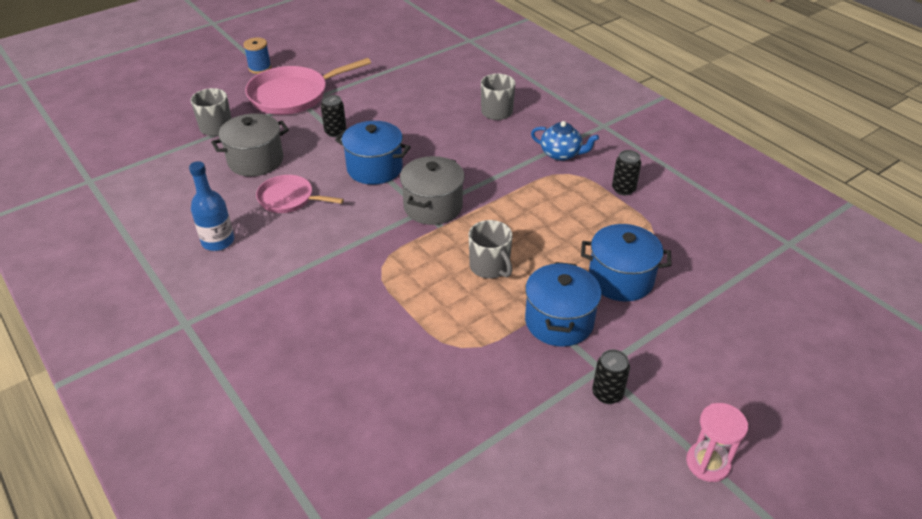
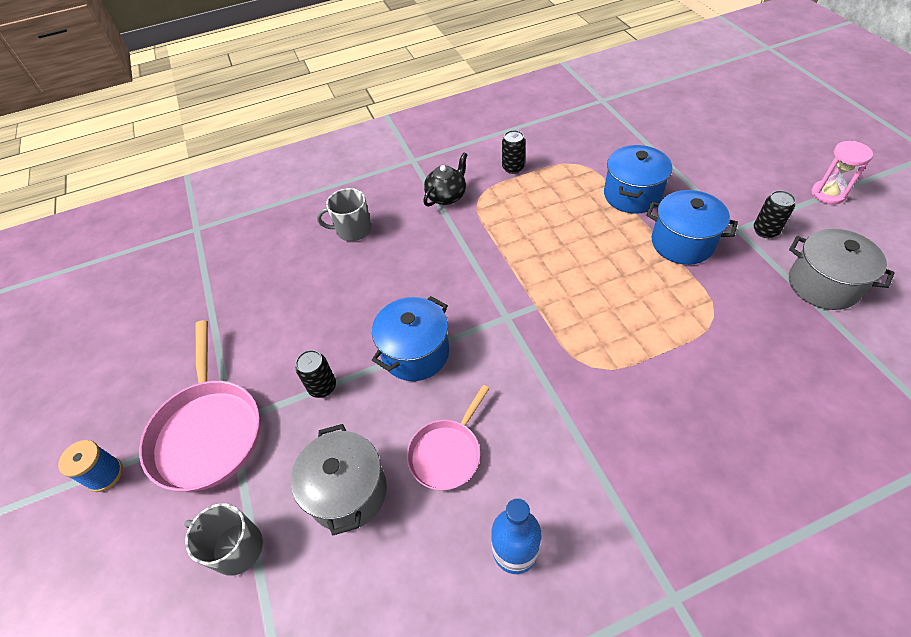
camera: 70 degrees left, 10 degrees up
(433, 206) = (502, 308): grey pot -> grey pot (823, 285)
(490, 267) = (605, 277): grey mug -> none
(561, 154) = (447, 196): blue teapot -> black teapot

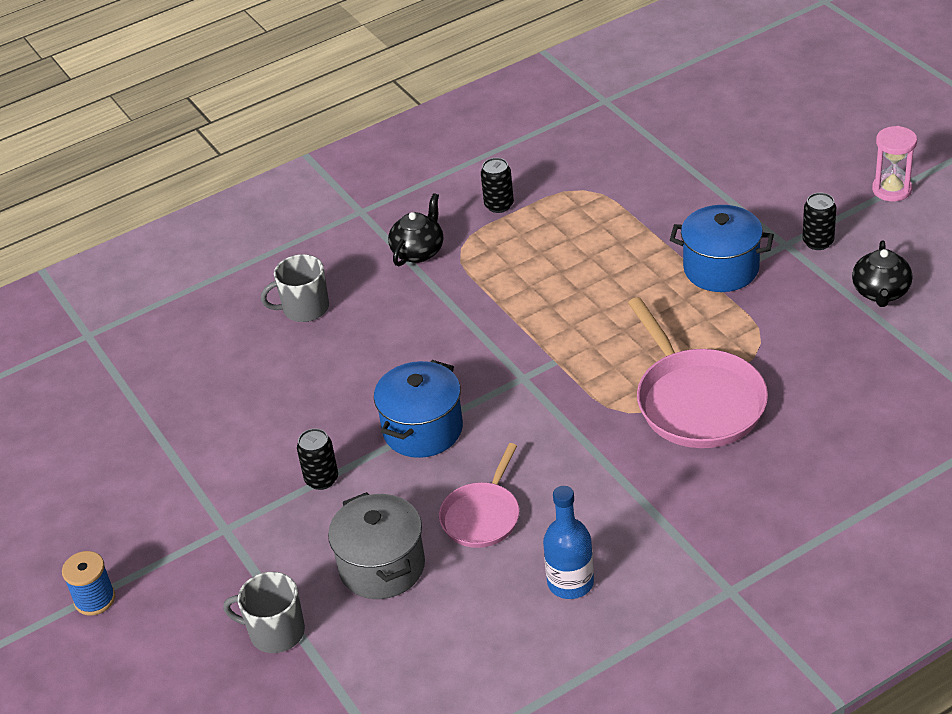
camera: 10 degrees left, 10 degrees down
(208, 432) = (200, 542): pink pan -> pink pan (697, 401)
(632, 195) = (656, 220): blue pot -> none
(823, 285) = (880, 292): grey pot -> black teapot

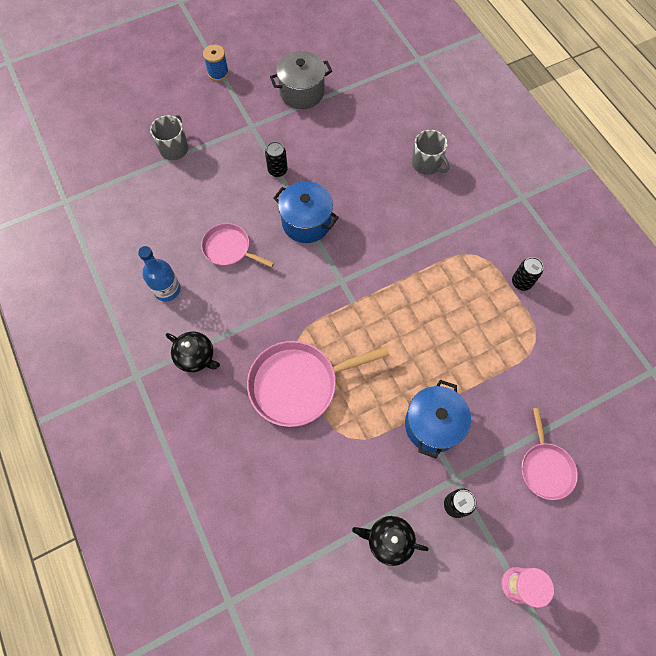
camera: 90 degrees right, 25 degrees up
(304, 308) = (426, 164): grey mug -> grey mug turned 150 degrees clockwise
(382, 566) = (205, 197): grey pot -> grey pot (302, 92)
(418, 251) = (475, 229): black teapot -> black teapot (196, 357)
(749, 175) = (545, 468): none -> pink pan

